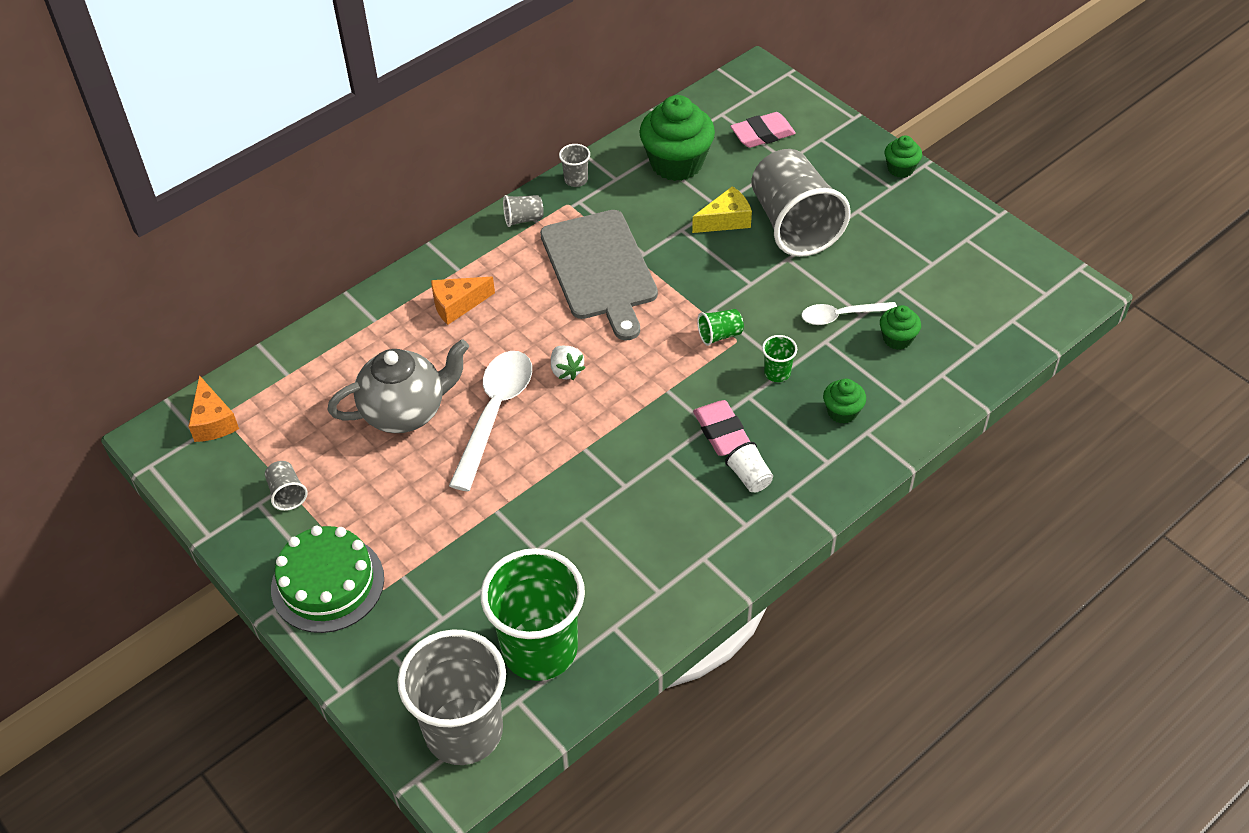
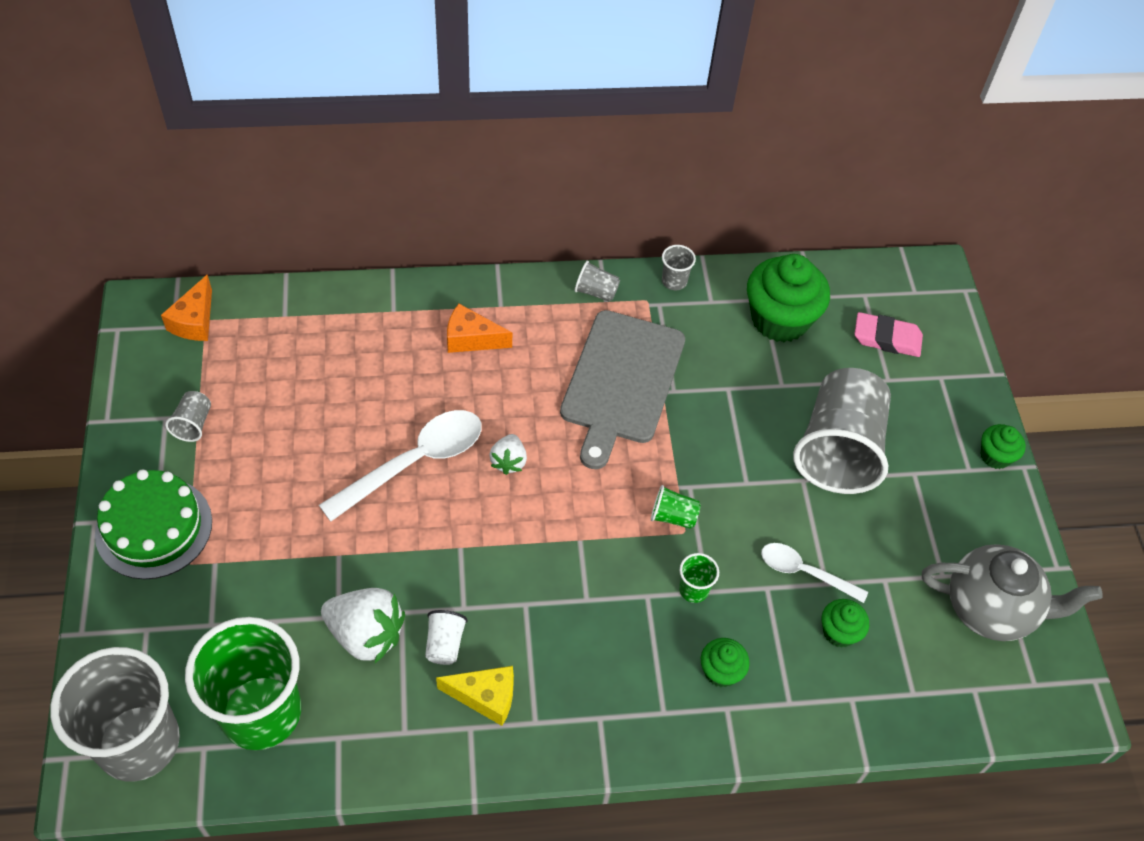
camera: 30 degrees right, 5 degrees up
(405, 412) = (345, 411): grey teapot -> grey teapot (990, 609)
(569, 548) = (366, 634): none -> white strawberry
(721, 432) = (592, 614): pink eraser -> none
(726, 220) = (777, 405): yellow cheese -> yellow cheese (485, 697)
(749, 477) = (579, 677): white cup -> white cup (444, 644)

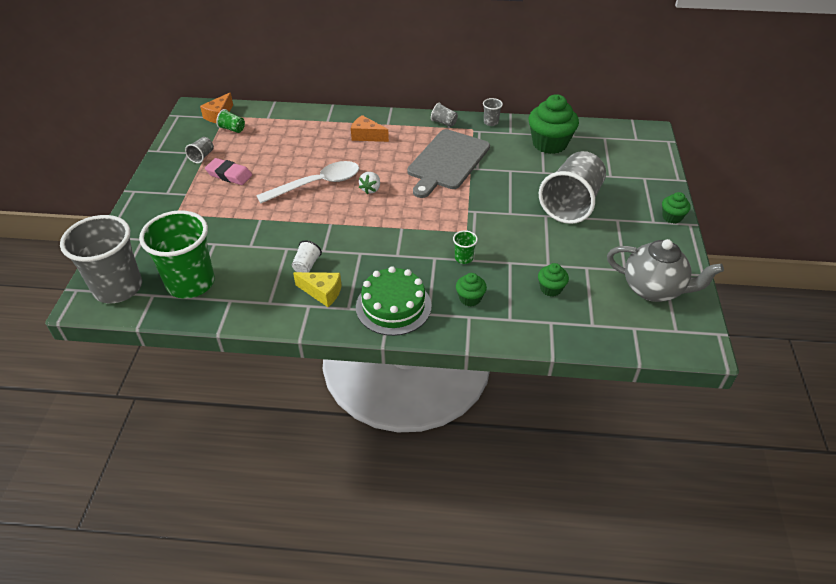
camera: 15 degrees right, 10 degrees down
(154, 527) = (164, 196): green cake -> green cake (393, 306)
(366, 634) = (263, 256): white strawberry -> none
(673, 516) = (461, 223): green cup -> green cup (232, 129)
(804, 572) = (535, 258): white spoon -> none
(887, 338) = (614, 157): pink eraser -> pink eraser (229, 175)

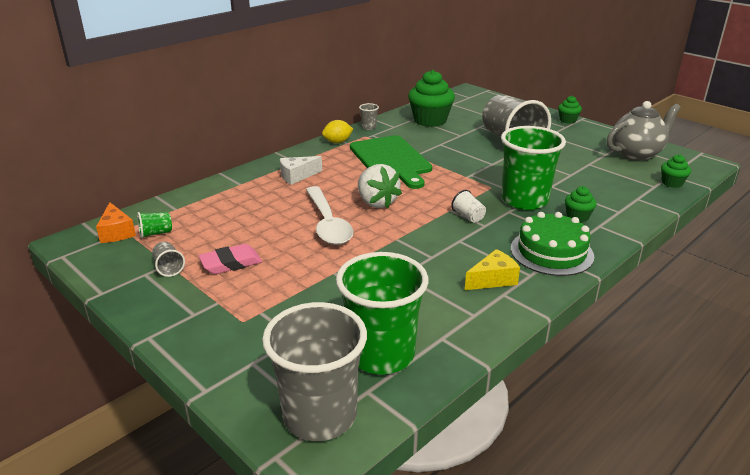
camera: 50 degrees left, 15 degrees down
(306, 265) = (442, 273): white cup -> white cup (468, 216)
(317, 184) = (328, 223): white spoon -> white spoon turned 150 degrees clockwise
(366, 136) = (297, 176): orange cheese -> white cheese
(371, 189) = (376, 202): white strawberry -> white strawberry, size x1.77
(444, 123) = (337, 142): grey cup -> yellow lemon
(447, 161) = (391, 160): grey cutting board -> green cutting board
(464, 258) = (524, 200): green cup -> green cup, size x2.49
(550, 289) = (599, 184): green cupcake -> green cupcake (672, 183)

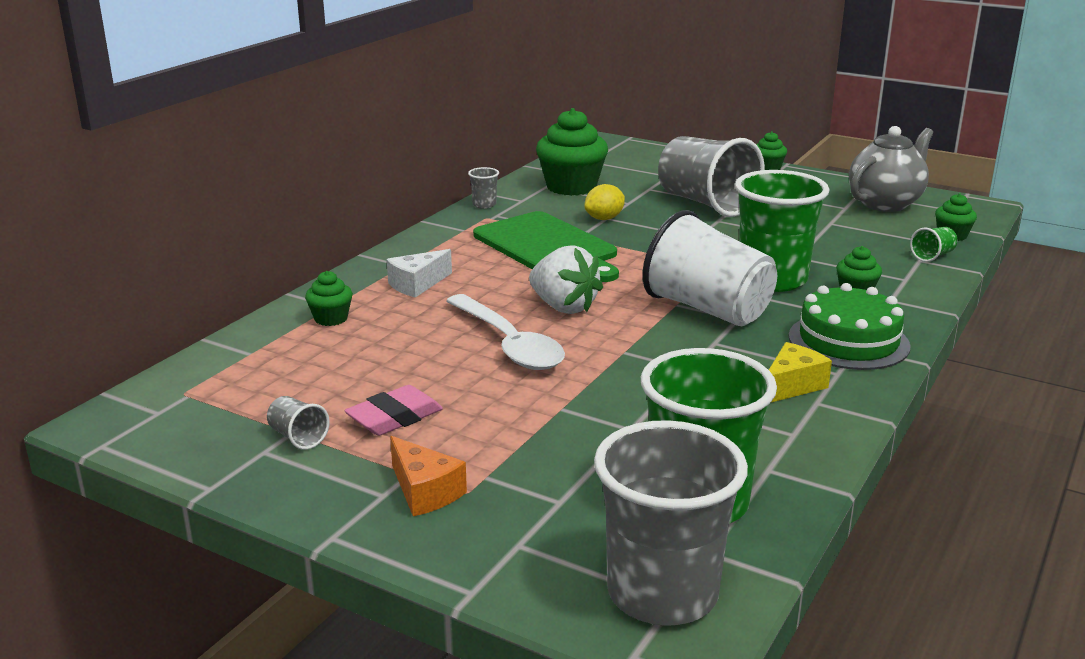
camera: 15 degrees left, 5 degrees down
(116, 232) = (173, 399): orange cheese -> orange cheese (424, 491)
(156, 233) = (242, 392): green cup -> green cup (932, 256)
(234, 192) = (331, 319): none -> green cupcake
(337, 142) = (449, 230): yellow lemon -> yellow lemon (604, 218)
(468, 216) = (707, 309): white cup -> white cup, size x2.49

